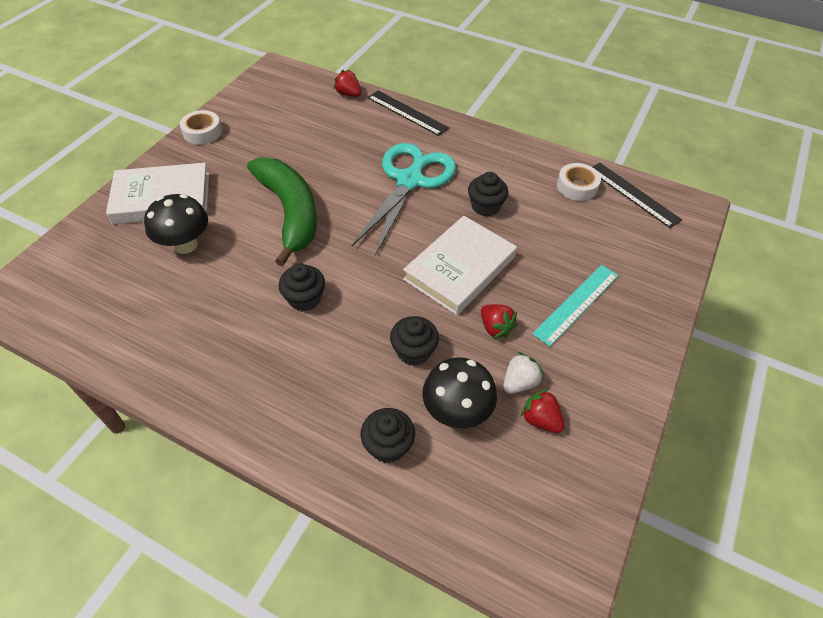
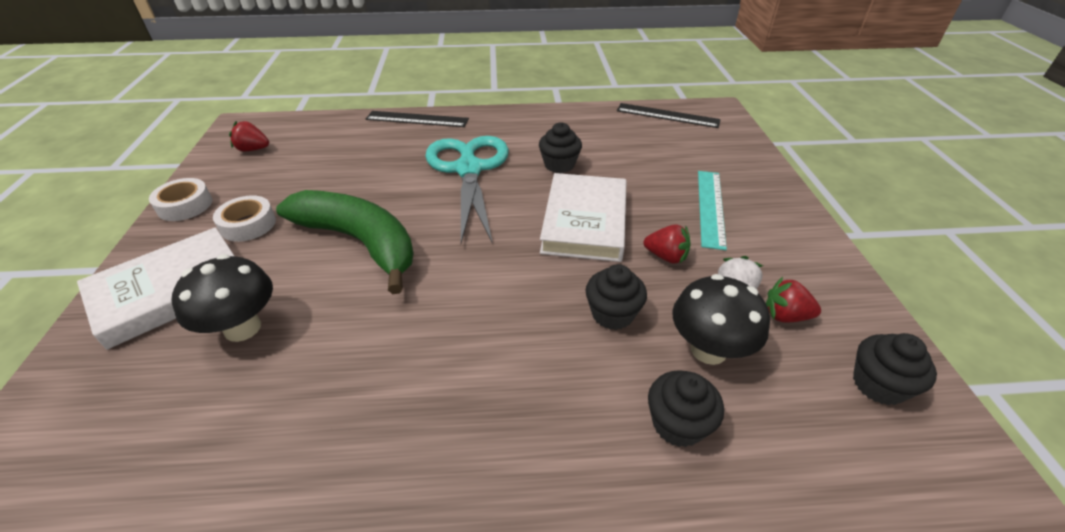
camera: 30 degrees left, 10 degrees down
(304, 299) = (448, 318): black cupcake -> black cupcake (878, 385)
(348, 94) = (342, 122): red strawberry -> red strawberry (253, 149)
(576, 186) = (620, 125): white tape -> white tape (248, 224)

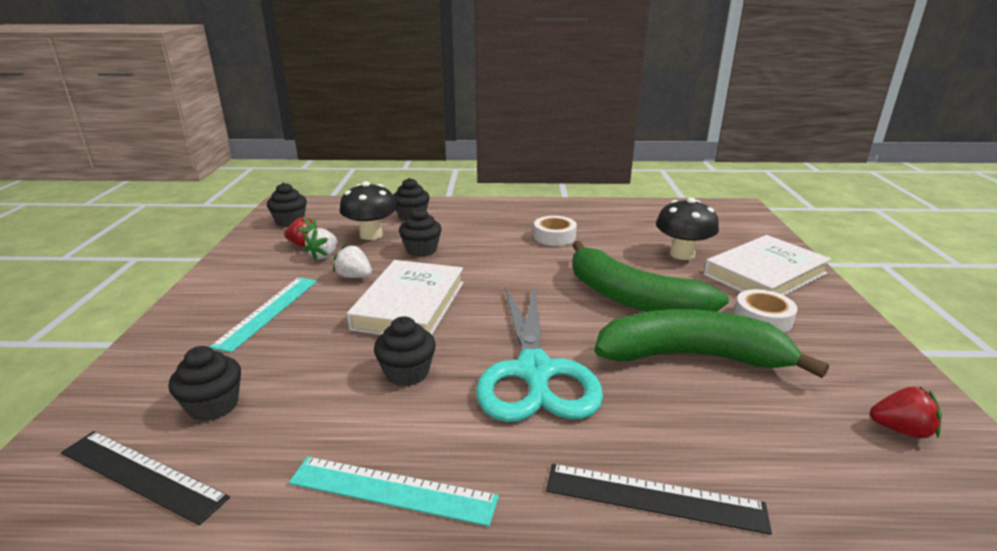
camera: 175 degrees left, 15 degrees down
(185, 205) = (866, 342): white tape -> white tape (554, 236)
(344, 186) = (693, 357): none -> green banana
(542, 116) = (392, 490): none -> turquoise ruler
(666, 256) = (354, 277): red strawberry -> white strawberry
(669, 142) = (213, 405): none -> black cupcake

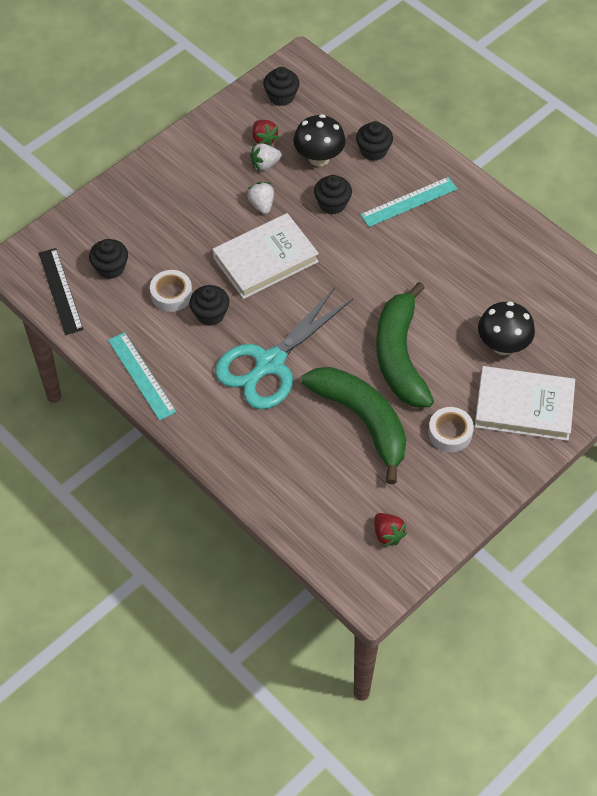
camera: 45 degrees right, 30 degrees up
(268, 311) = (186, 206): turquoise ruler -> turquoise ruler (408, 201)
(554, 236) = (443, 256): white tape -> white tape (171, 294)
(654, 497) = (232, 463): black ruler -> none

